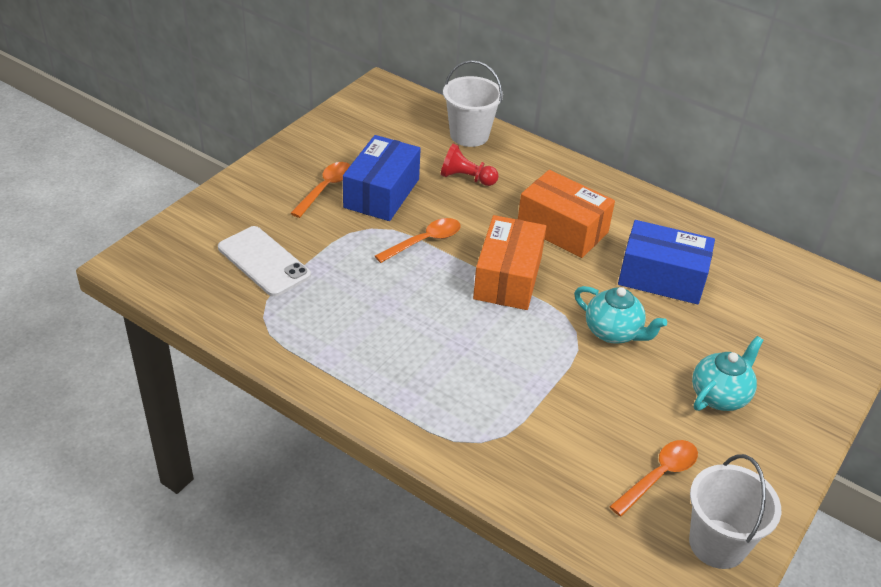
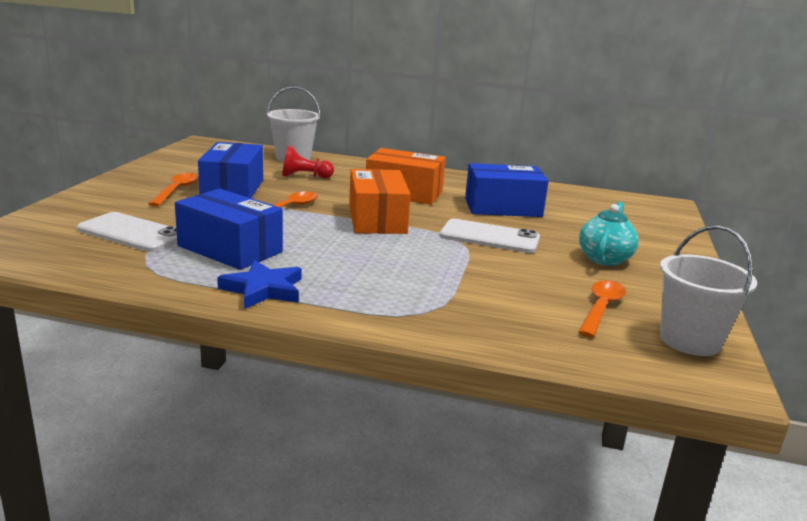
camera: 20 degrees left, 20 degrees down
(343, 305) = (230, 249): none -> blue box
(351, 376) = (263, 289): none -> blue star
(613, 332) = (489, 237): turquoise teapot -> white phone

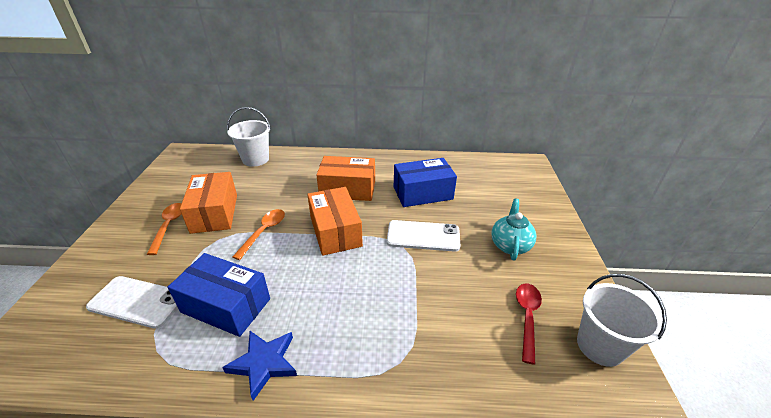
camera: 10 degrees left, 15 degrees up
(233, 189) = (215, 213): blue box -> orange box
(304, 177) = (269, 183): red pawn -> none
(601, 308) = (527, 317): orange spoon -> red spoon

